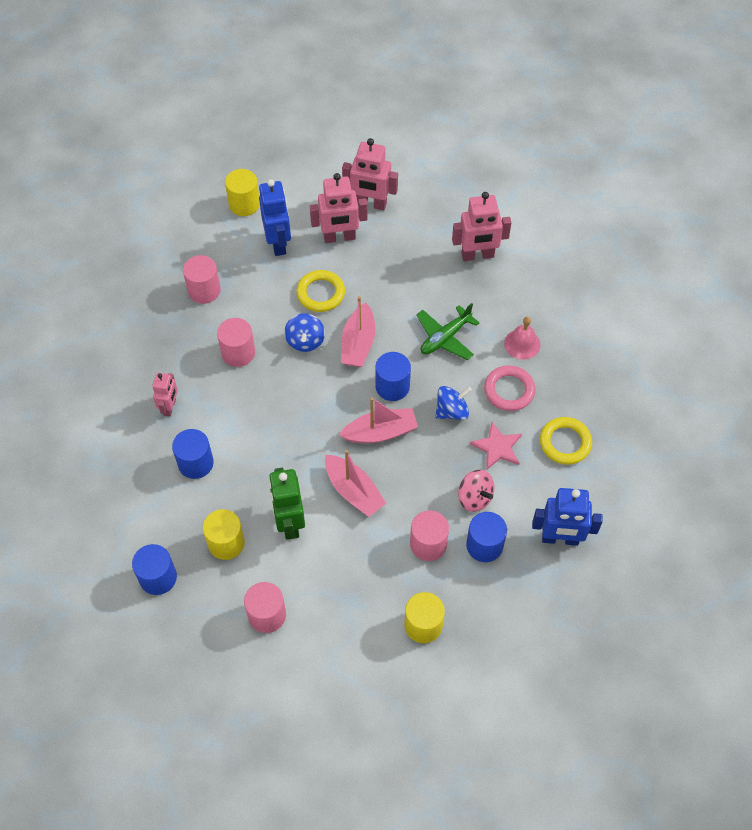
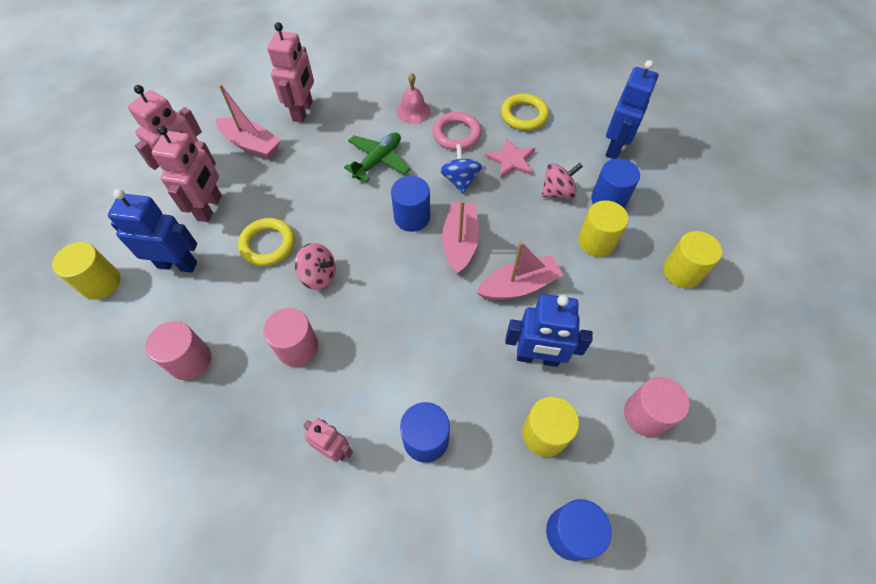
camera: 70 degrees left, 0 degrees up
(289, 522) = (537, 358): green robot -> blue robot
(305, 341) = (319, 276): blue spinning top -> pink spinning top
(358, 343) = (348, 230): pink boat -> pink boat (251, 144)
(428, 544) = (596, 241): pink cylinder -> yellow cylinder
(445, 338) = (378, 161): green plane -> green plane turned 120 degrees counterclockwise

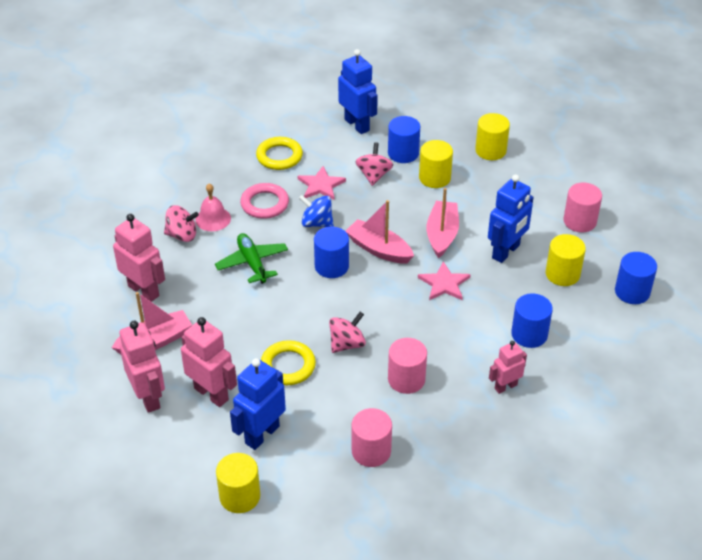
camera: 60 degrees left, 15 degrees down
(380, 102) = (182, 235): none -> pink spinning top
(450, 320) = (444, 283): none -> pink star

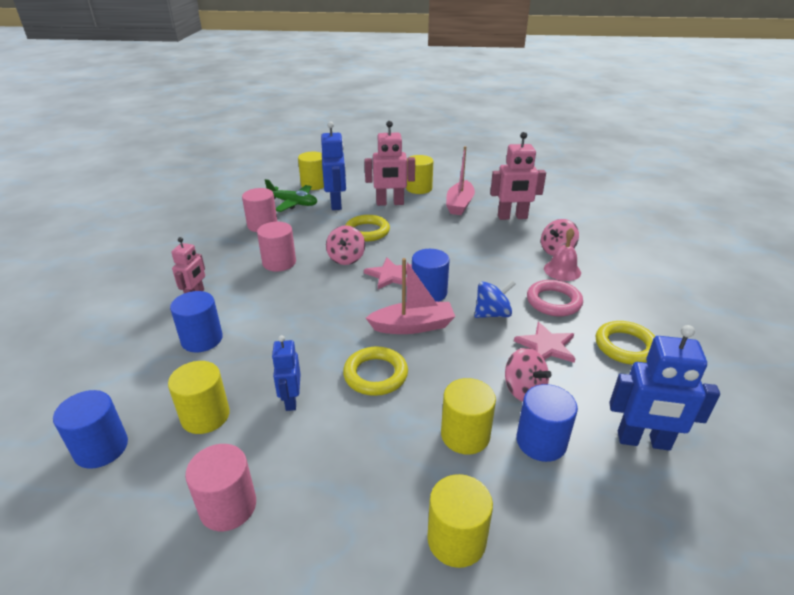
camera: 135 degrees right, 10 degrees down
(148, 397) = (419, 188): pink robot -> yellow cylinder
(252, 263) = (484, 263): green plane -> green plane (293, 203)
(442, 235) = (375, 375): pink boat -> yellow ring
(444, 283) = (322, 334): pink star -> pink star (390, 275)
(506, 252) = (291, 400): blue robot -> blue robot, size x0.62

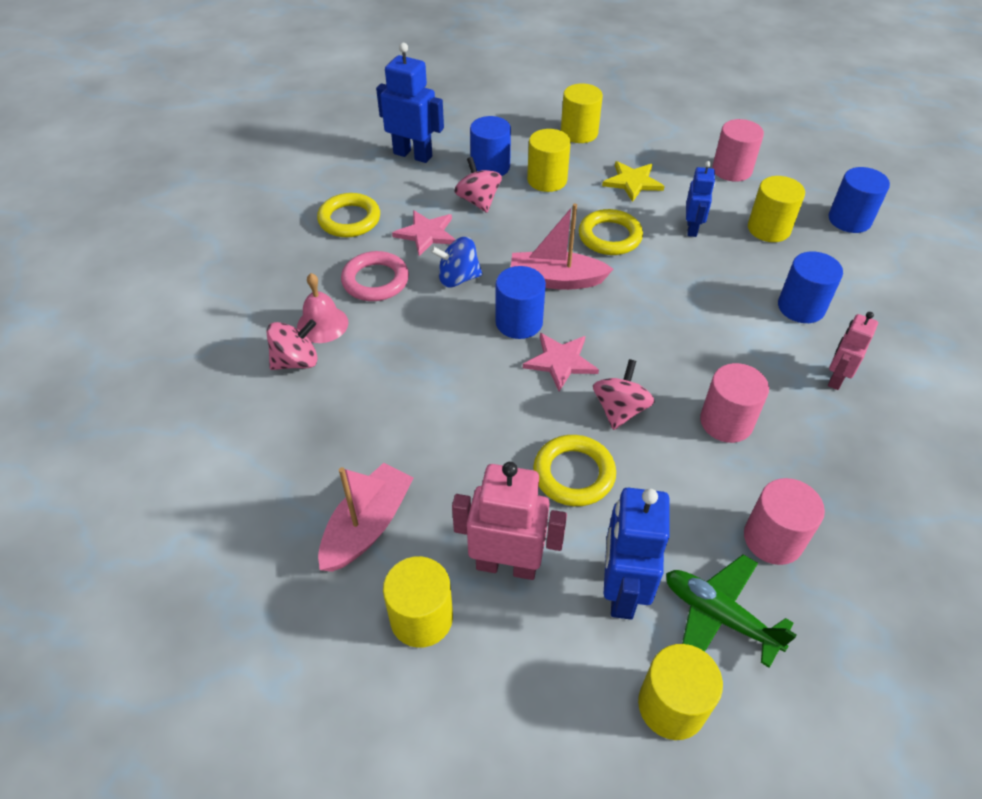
camera: 165 degrees left, 15 degrees up
(362, 453) = (632, 182): none -> yellow star
(512, 217) = (297, 460): pink robot -> none

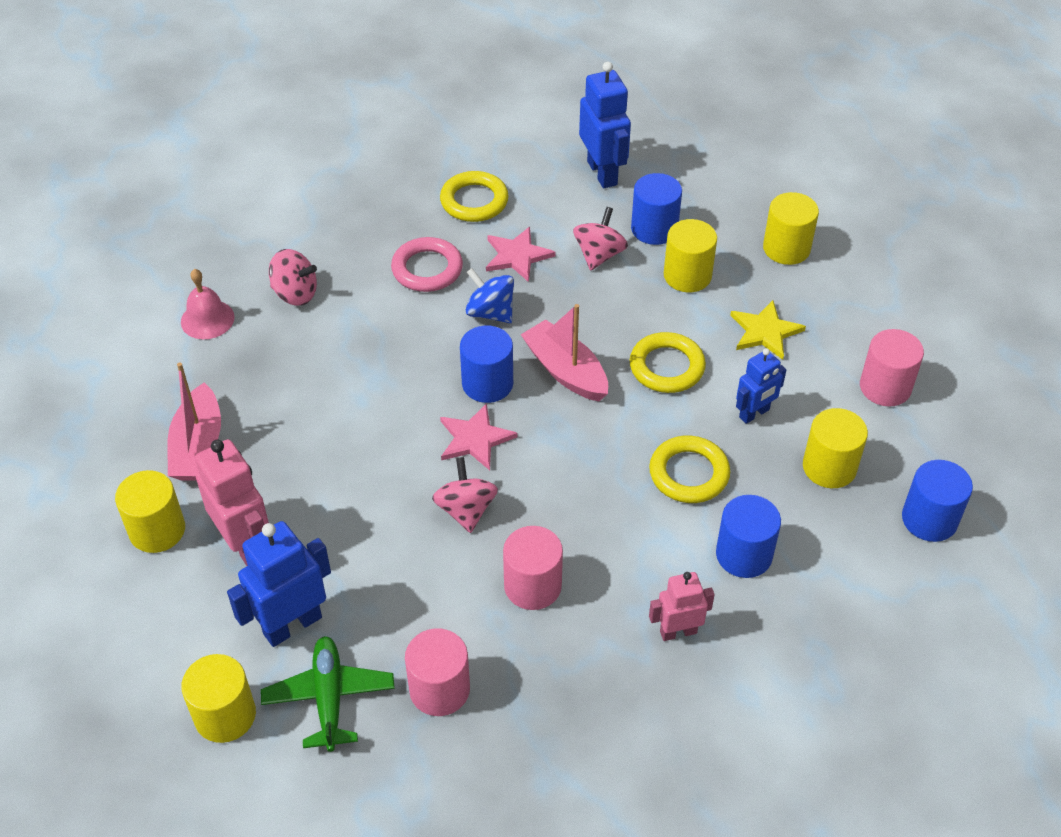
camera: 45 degrees right, 0 degrees up
(322, 324) = (347, 277): pink bell -> pink bell (207, 319)
(367, 526) = (198, 446): pink boat -> pink boat turned 105 degrees clockwise
(574, 474) = (368, 526): yellow ring -> yellow ring (689, 473)
(620, 410) = (466, 510): pink spinning top -> pink spinning top turned 75 degrees counterclockwise

